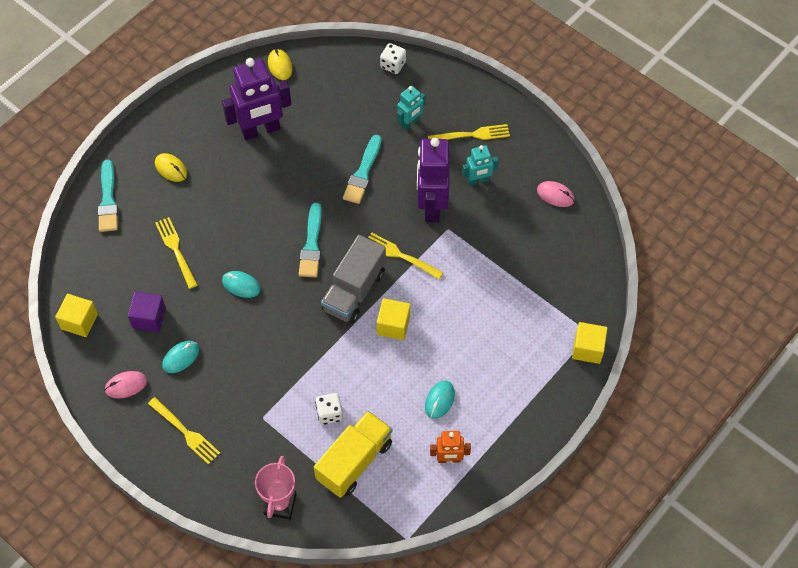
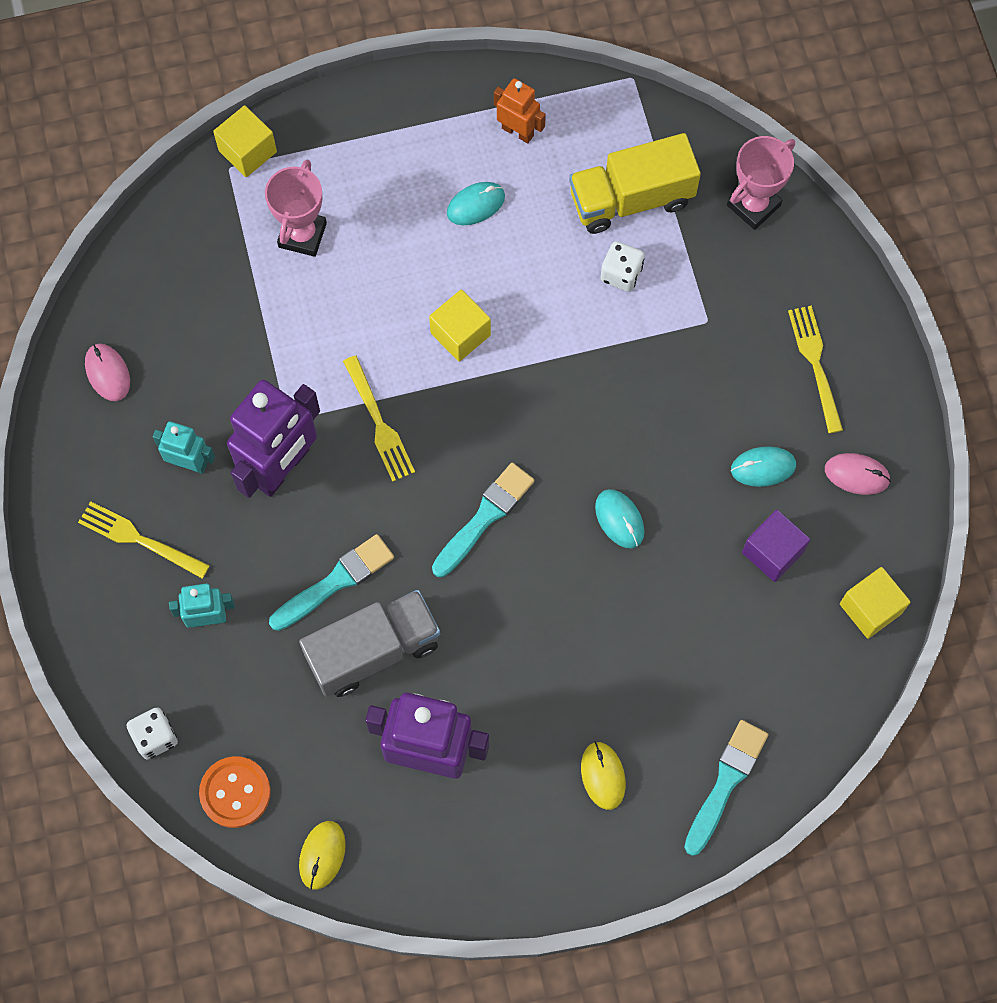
camera: 145 degrees left, 10 degrees up
(176, 250) = (675, 632): yellow fork -> none
(338, 66) = (235, 792): none -> orange button
(354, 291) = (476, 413): grey truck -> grey truck (373, 650)
(519, 323) = (302, 235): none -> pink trophy

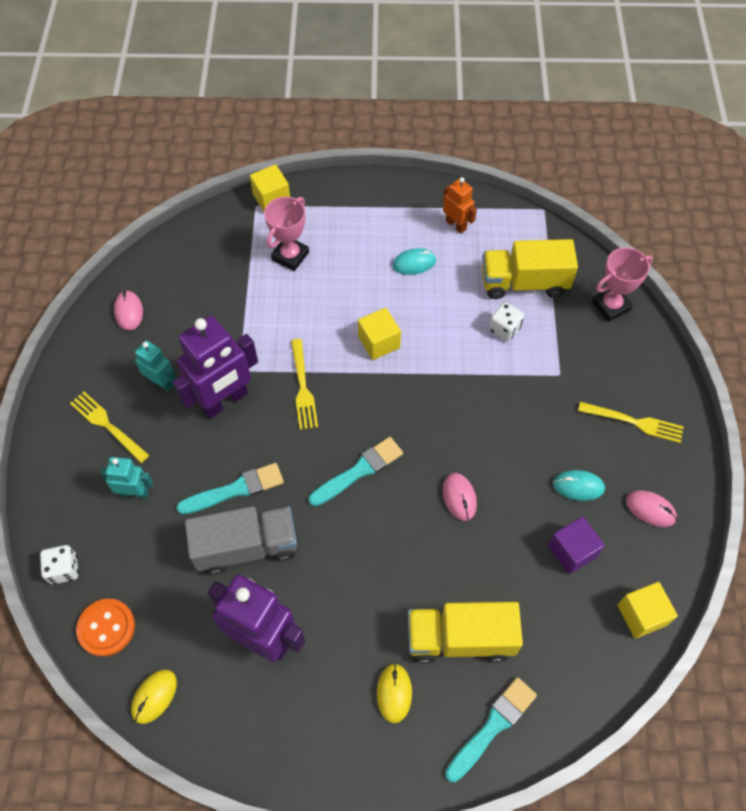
camera: 15 degrees right, 10 degrees down
(619, 519) = (459, 497): turquoise mouse -> pink mouse
(663, 692) = (460, 638): none -> yellow truck
(815, 364) = (634, 422): yellow fork -> yellow fork turned 105 degrees clockwise

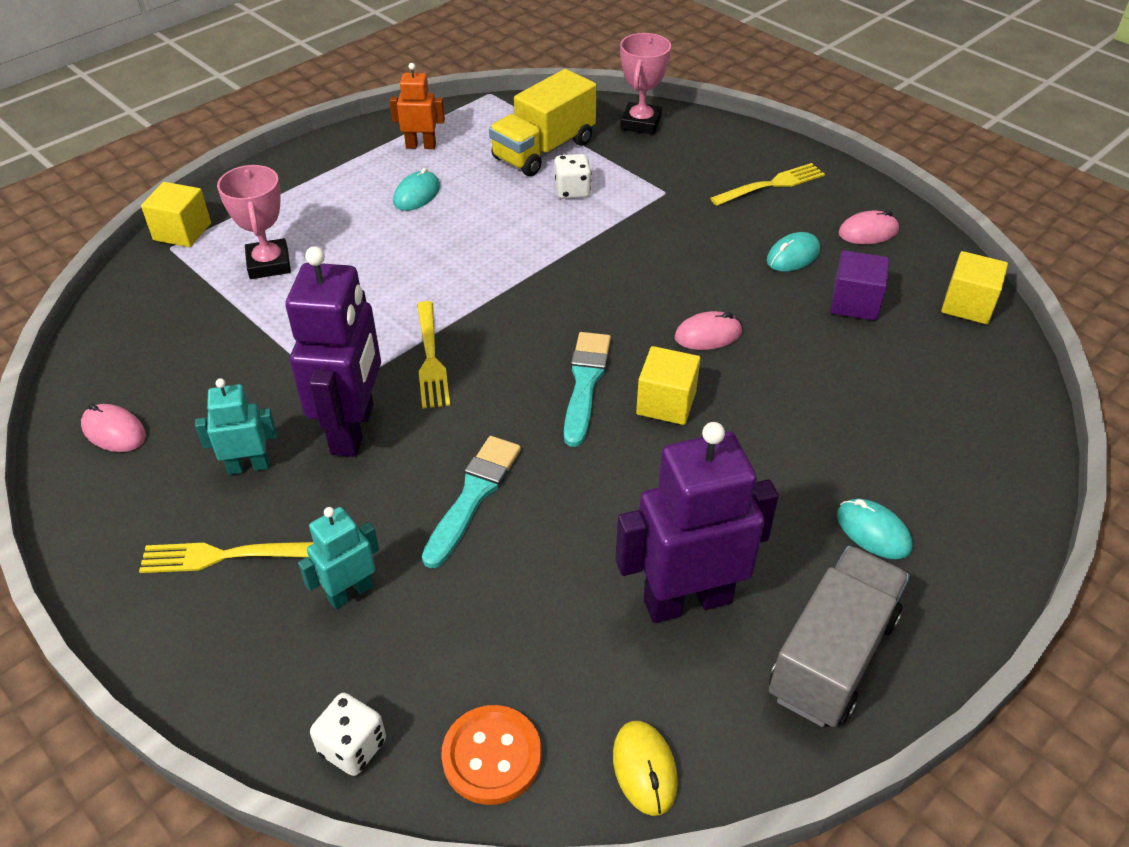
camera: 45 degrees left, 15 degrees down
(246, 547) = (555, 536): grey truck -> grey truck (832, 656)
(303, 387) = (430, 358): yellow fork -> yellow fork turned 45 degrees clockwise
(379, 342) = (463, 272): yellow cube -> yellow cube (666, 403)
(394, 693) = (873, 532): yellow mouse -> turquoise mouse
(459, 497) = (708, 335): pink mouse -> pink mouse turned 45 degrees counterclockwise
(460, 638) = (863, 438): yellow truck -> none
(493, 726) = (986, 480): turquoise brush -> none

